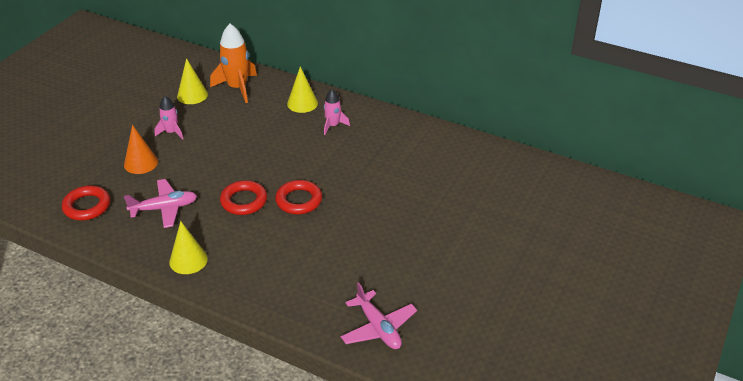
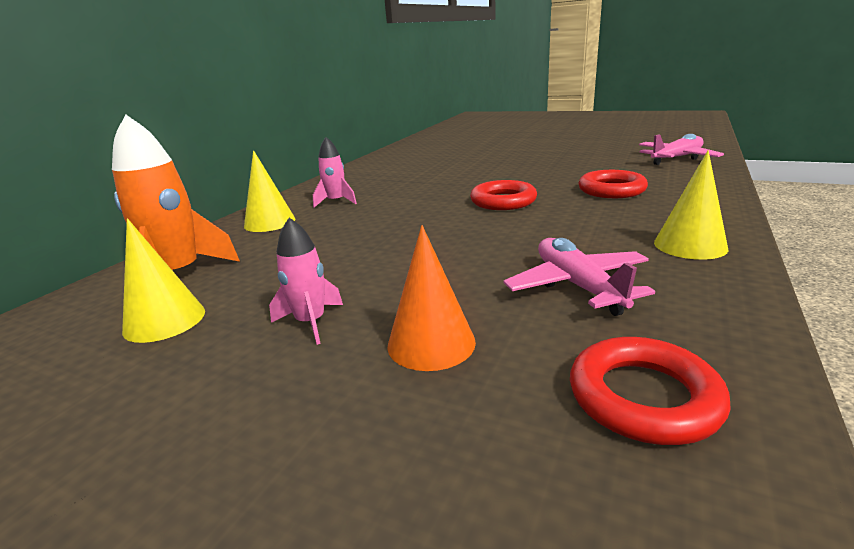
camera: 90 degrees left, 15 degrees down
(244, 201) = (520, 228): red ring -> red ring (611, 190)

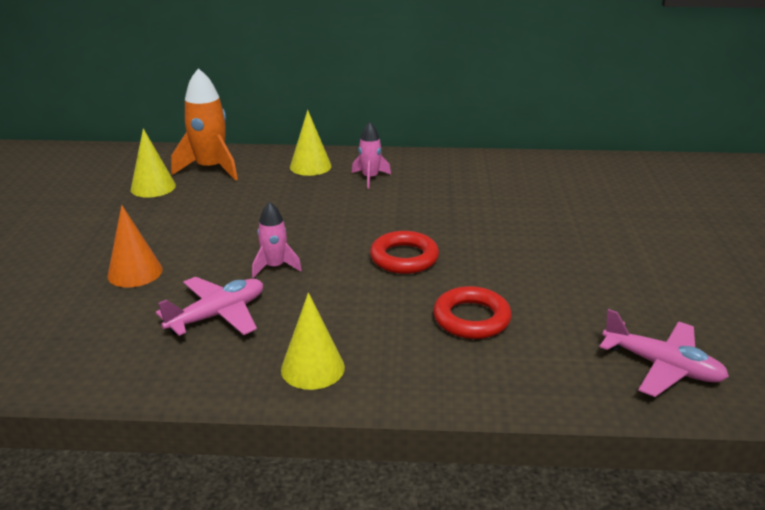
camera: 65 degrees right, 5 degrees up
(311, 322) = (155, 229): pink rocket -> pink rocket (275, 267)
(643, 397) = (84, 346): red ring -> none

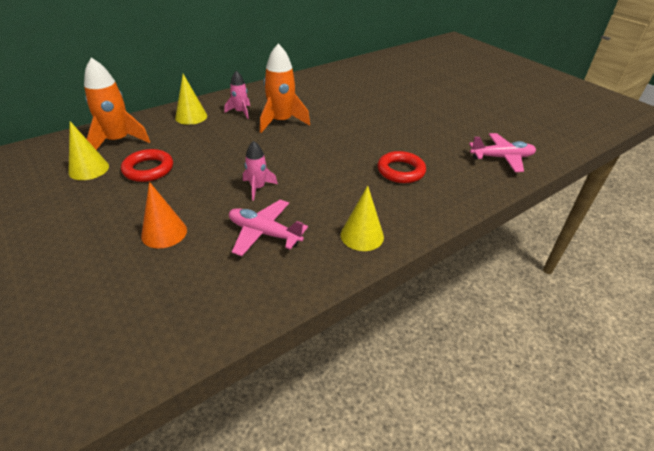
camera: 40 degrees left, 10 degrees up
(217, 315) = (264, 233): pink plane -> pink plane turned 75 degrees counterclockwise
(402, 204) = (281, 121): none -> orange rocket
(404, 258) = (324, 152): red ring -> red ring (148, 169)

